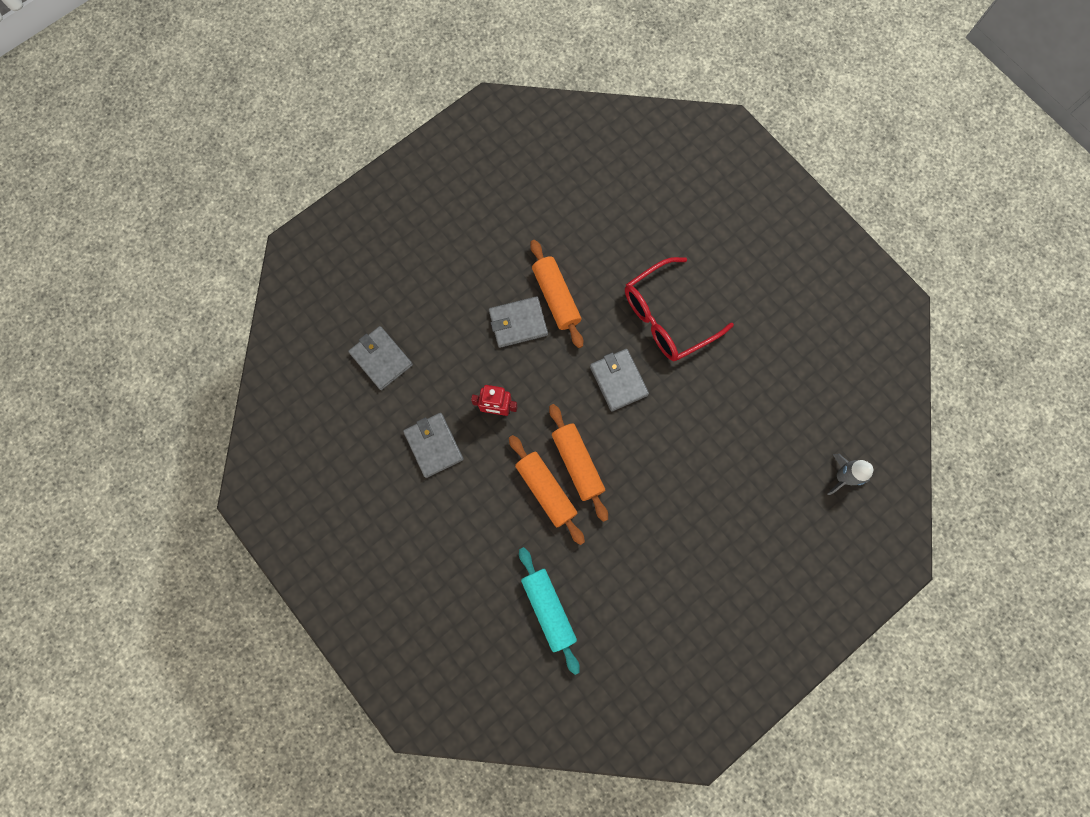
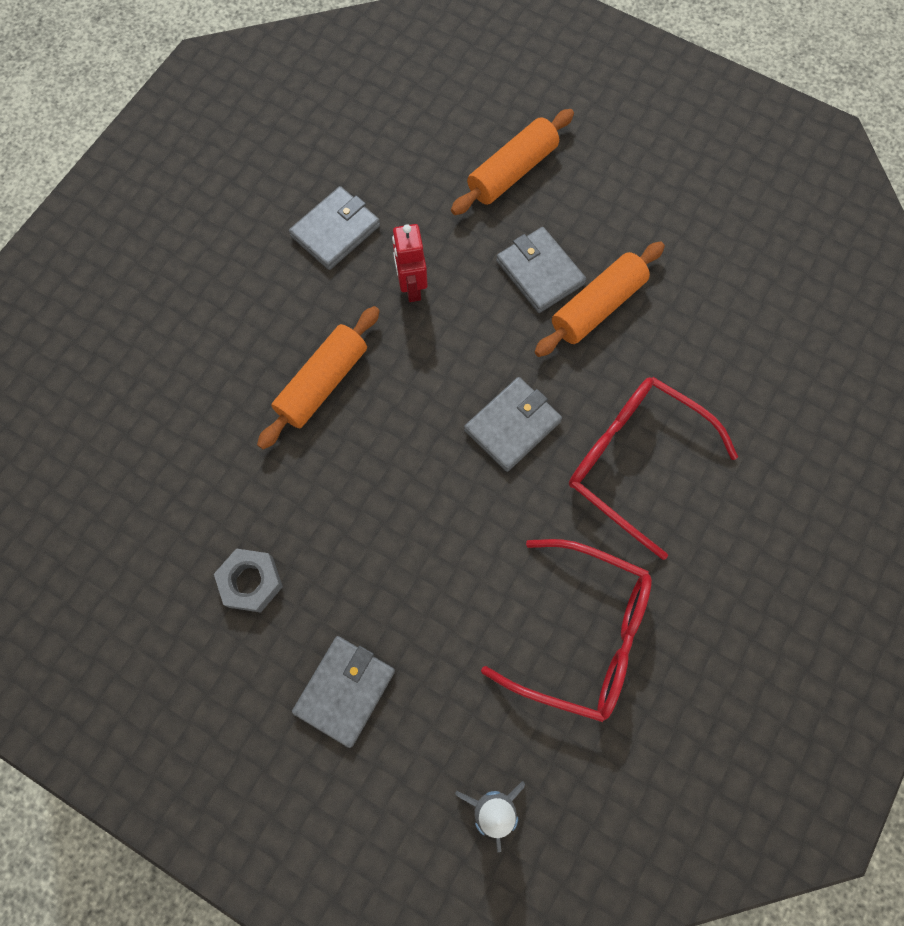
camera: 70 degrees right, 5 degrees down
(381, 359) = (425, 135): grey wallet -> grey wallet (345, 691)
(548, 609) = (163, 439): turquoise rolling pin -> none
(577, 463) = (373, 410): orange rolling pin -> orange rolling pin (512, 171)
(666, 577) = (251, 582): none -> grey nut
(760, 390) = (581, 633): none -> red glasses

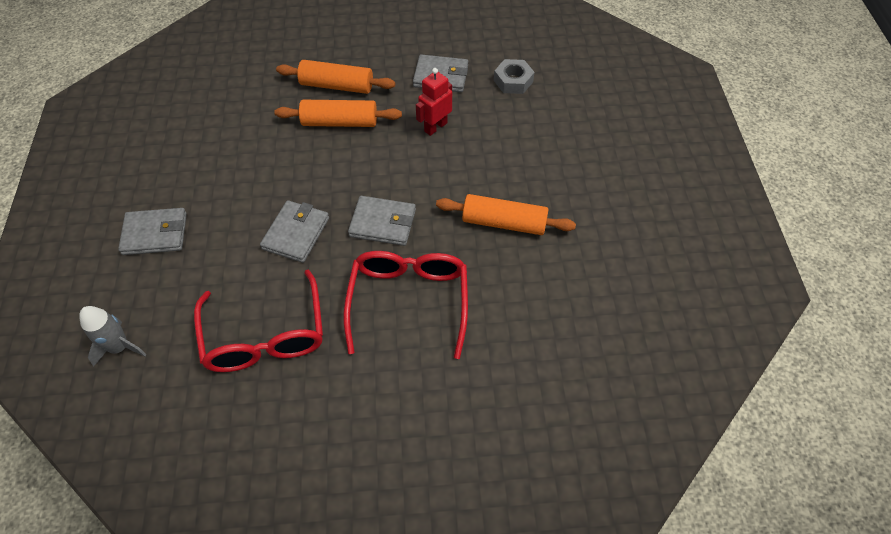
camera: 55 degrees right, 15 degrees down
(251, 582) = (196, 157): grey nut -> grey nut (513, 81)
(512, 171) = (558, 130): orange rolling pin -> orange rolling pin (337, 85)
(540, 272) = (501, 181): grey wallet -> grey wallet (296, 233)

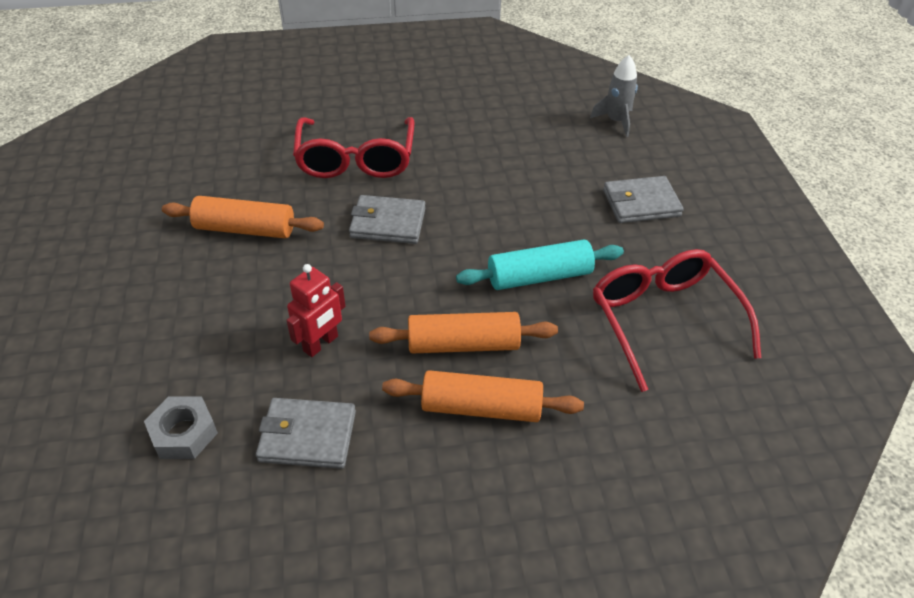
camera: 175 degrees right, 10 degrees down
(265, 335) = (489, 133): red glasses -> red glasses (664, 321)
(271, 168) = (539, 277): none -> turquoise rolling pin
(296, 233) = (485, 209): grey wallet -> none

